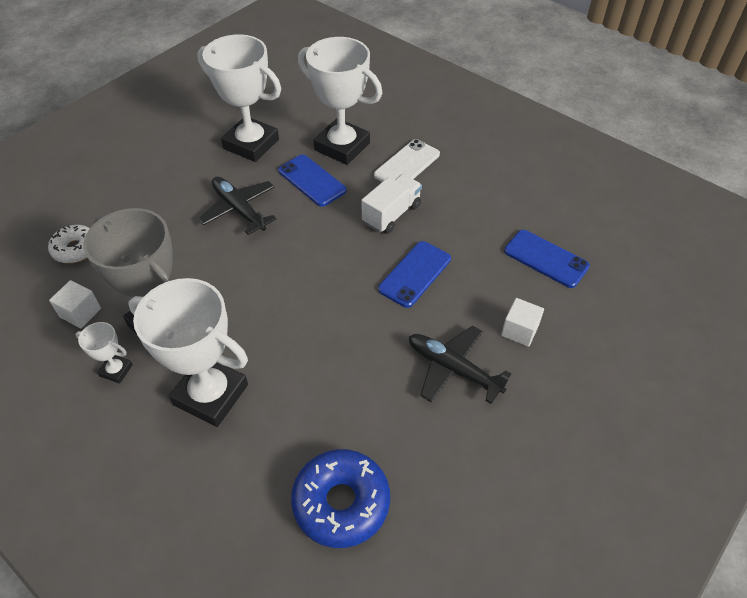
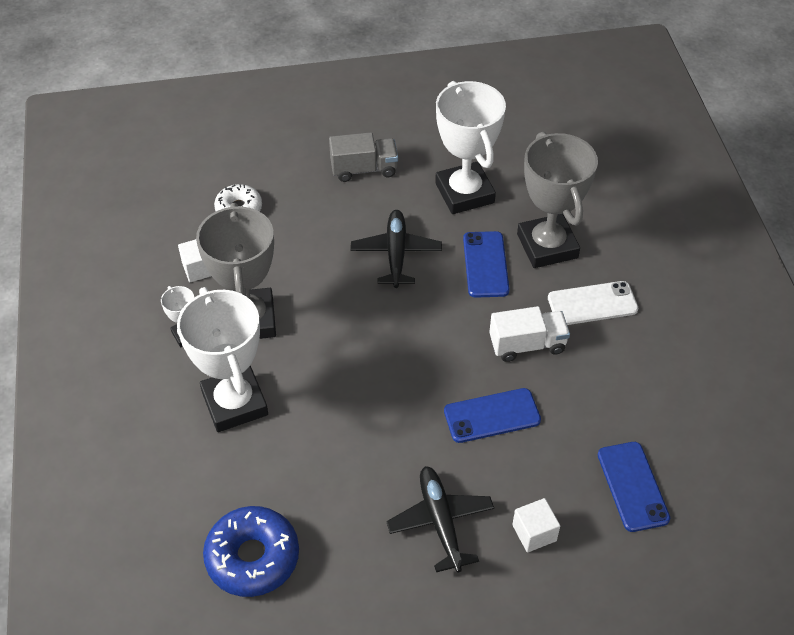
camera: 40 degrees right, 0 degrees up
(158, 167) = (364, 169): none -> grey truck
(342, 146) = (547, 246): white trophy -> grey trophy

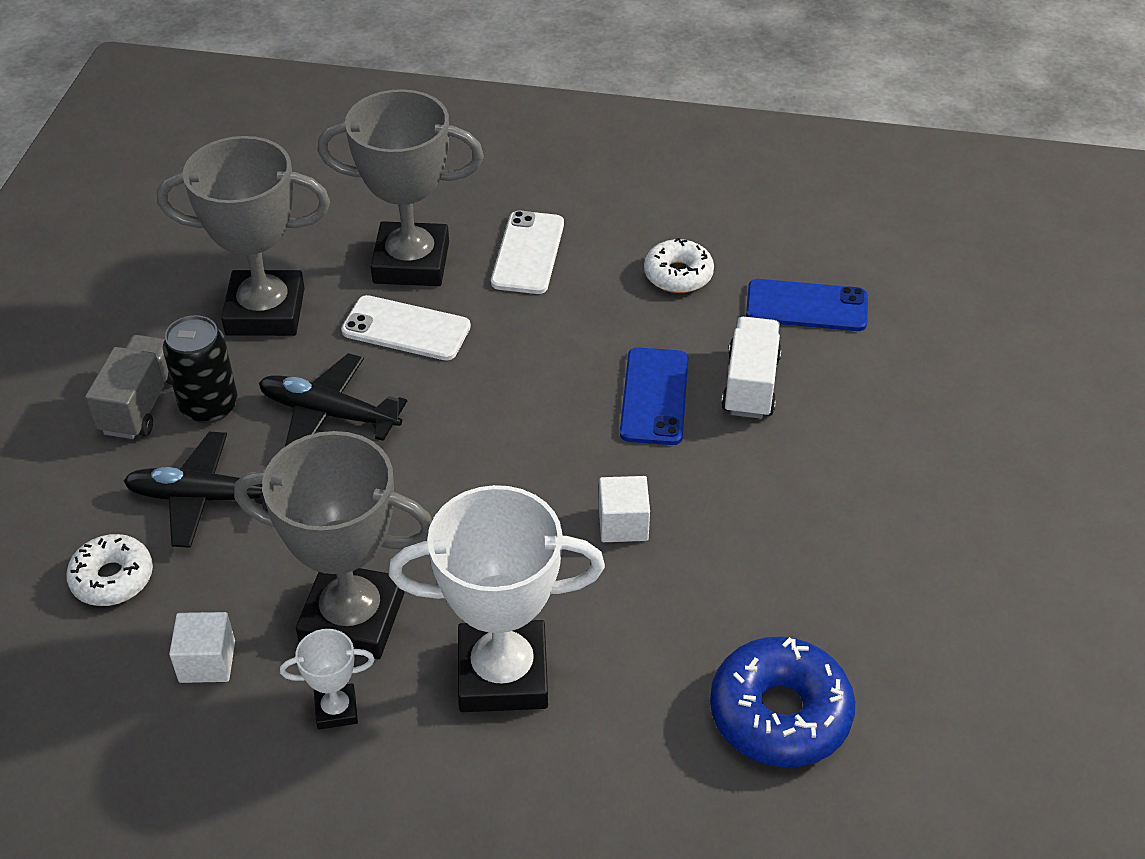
camera: 70 degrees left, 5 degrees down
(376, 198) = (209, 406): none -> black can
(440, 522) = (794, 493): black plane -> black plane (206, 498)
(464, 193) = (265, 312): white trophy -> grey trophy
(485, 264) = (406, 329): blue phone -> white phone
(527, 345) = (560, 330): white truck -> white truck (750, 385)
(534, 533) = (839, 410): white cube -> white cube (623, 524)
(620, 396) = (678, 275): none -> white donut

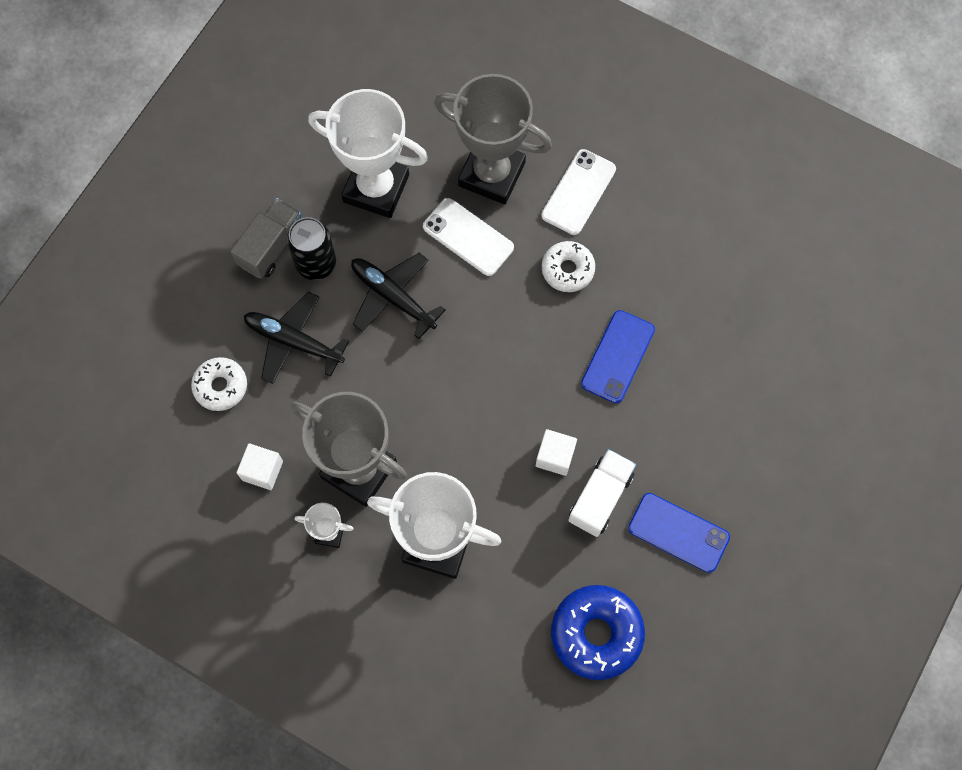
camera: 20 degrees right, 25 degrees up
(265, 312) = (376, 188): grey trophy -> white trophy
(678, 275) = (679, 250): white donut -> white donut (567, 270)
(750, 385) = (688, 369): white truck -> white truck (600, 497)
(806, 306) = (760, 310): blue phone -> blue phone (678, 532)

